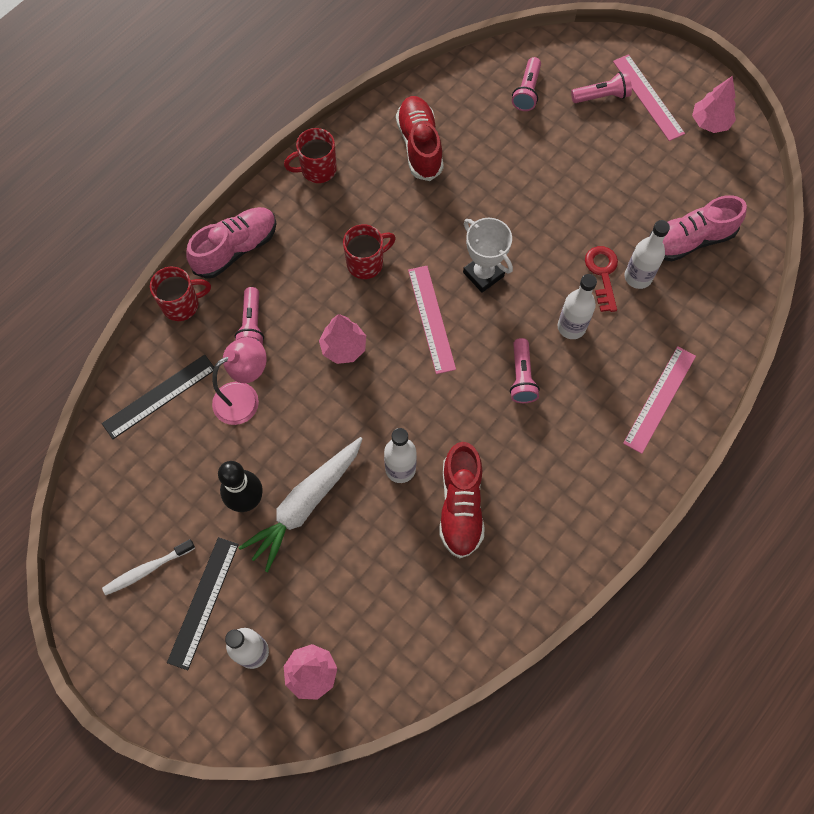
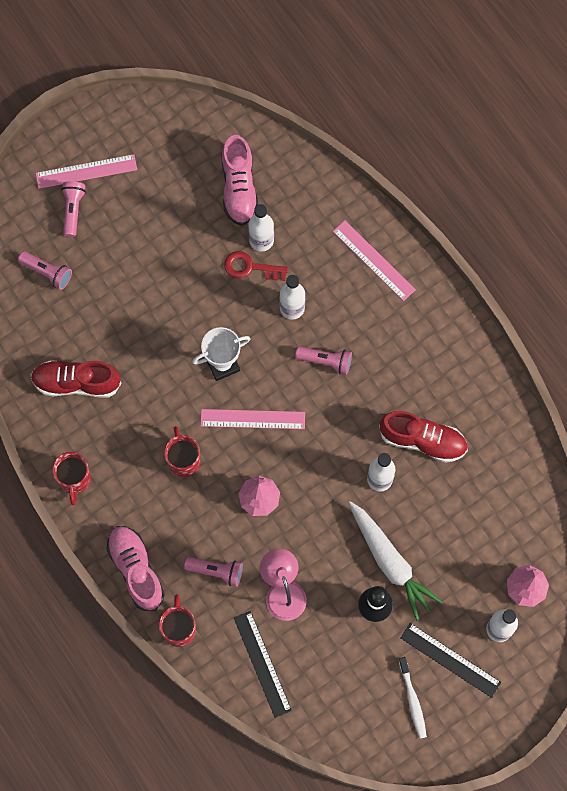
camera: 75 degrees left, 5 degrees up
(710, 122) = (129, 129): pink tree -> none

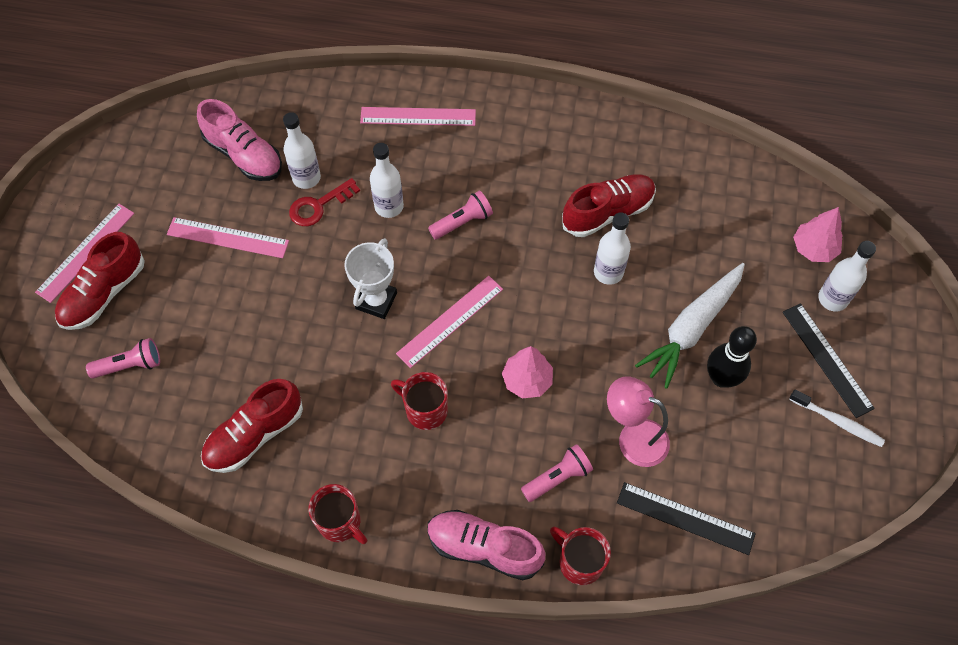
camera: 45 degrees left, 10 degrees down
(73, 210) = (104, 293): pink flashlight -> red shoe
(176, 239) = (227, 238): none -> pink ruler
(390, 562) = (691, 328): white carrot -> white carrot turned 120 degrees clockwise
(450, 660) = (827, 359): black ruler -> black ruler turned 75 degrees clockwise

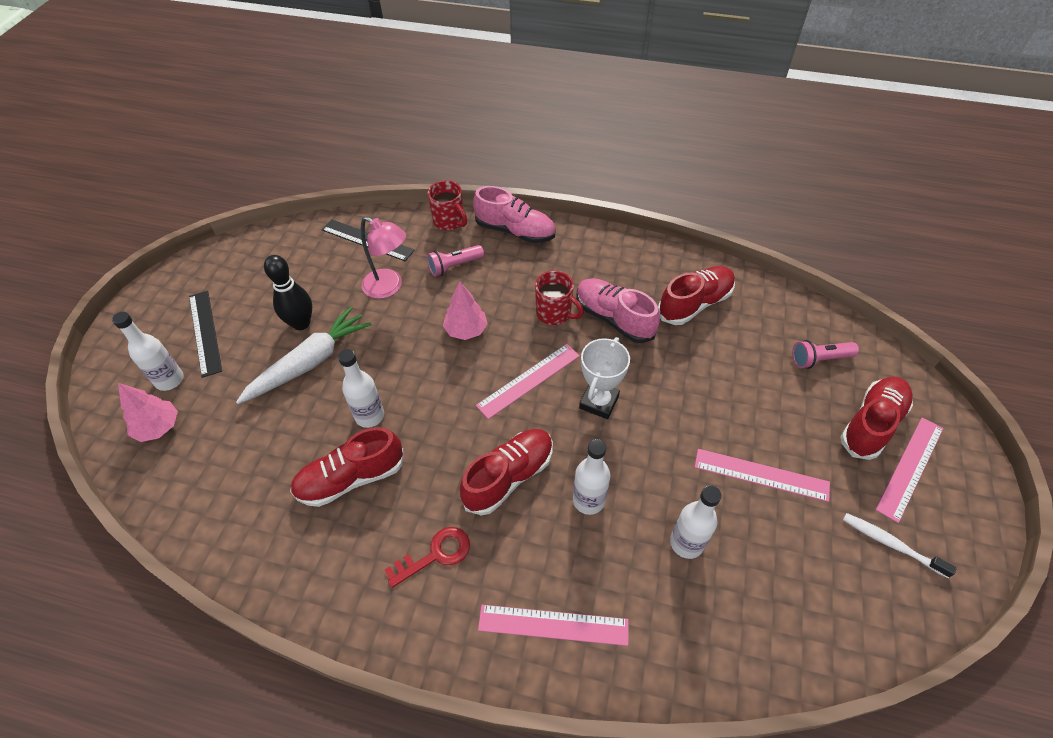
camera: 175 degrees left, 10 degrees down
(244, 155) = (768, 580): pink shoe -> pink shoe (614, 318)
(319, 206) = (667, 506): red key -> red key (435, 555)
(340, 522) = (619, 249): red mug -> none
(462, 222) = (509, 477): pink flashlight -> red shoe
(838, 422) = (223, 289): white toothbrush -> white toothbrush (891, 544)

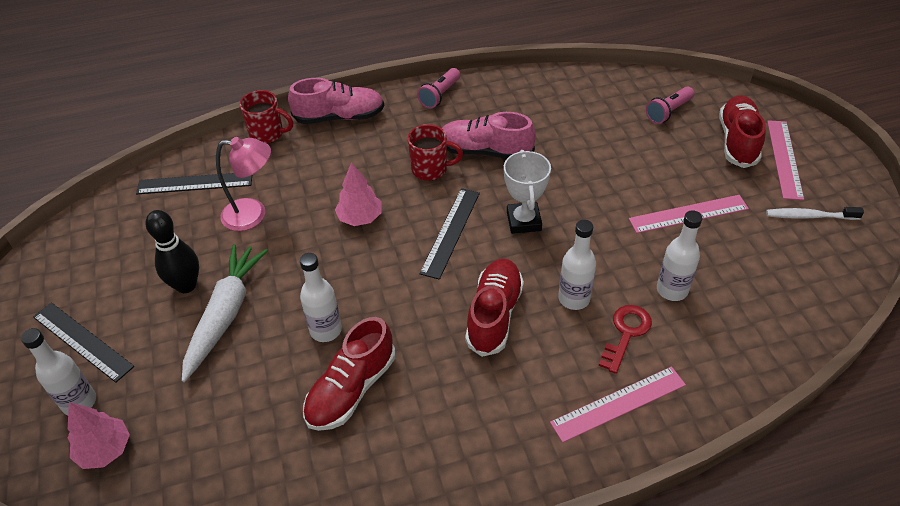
camera: 30 degrees left, 5 degrees down
(435, 555) = (479, 407): red key -> red key (626, 333)
(454, 266) = (304, 170): pink flashlight -> pink flashlight (440, 95)
(529, 380) = (451, 232): pink ruler -> black ruler
(695, 304) = (543, 111): red shoe -> none

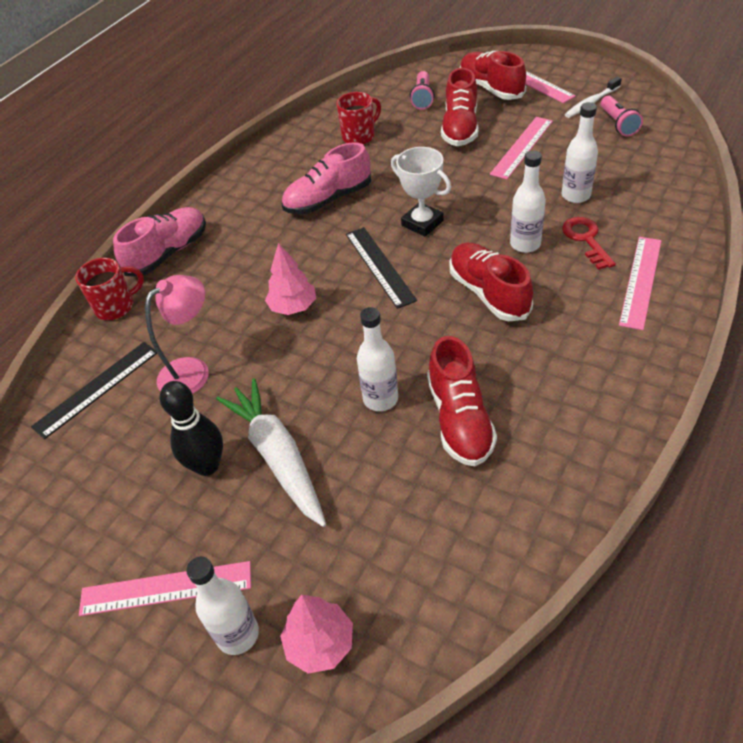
camera: 40 degrees left, 0 degrees up
(82, 341) = (166, 588): black ruler -> pink ruler
(430, 169) = (302, 238): red mug -> red mug (359, 136)
(440, 95) = (236, 187): pink flashlight -> pink flashlight (618, 124)
(662, 160) = (460, 128): none -> red shoe

